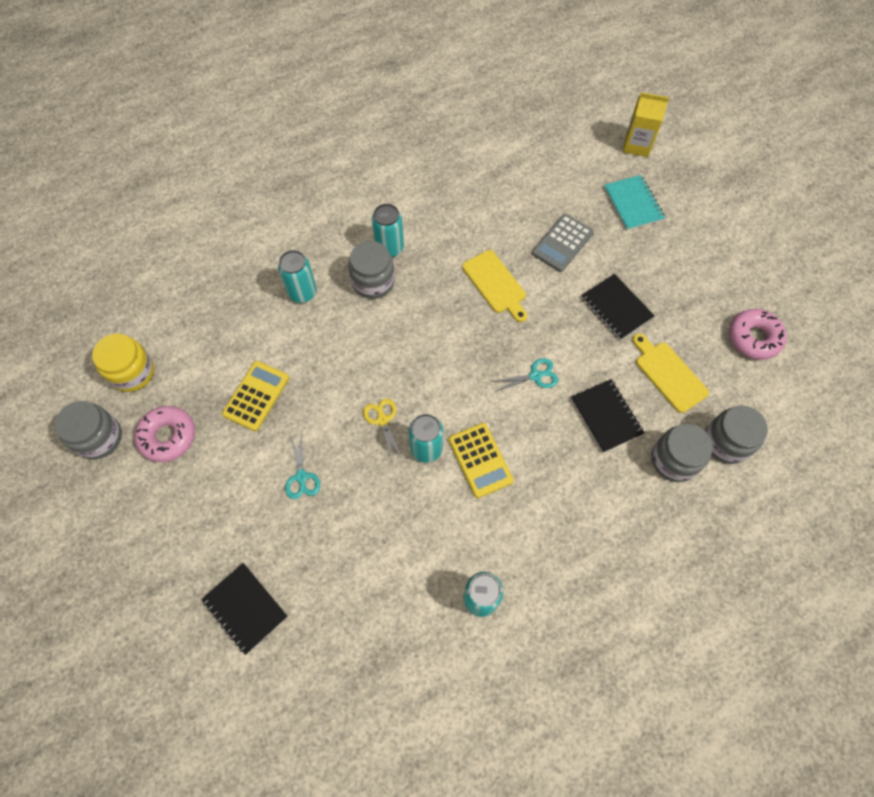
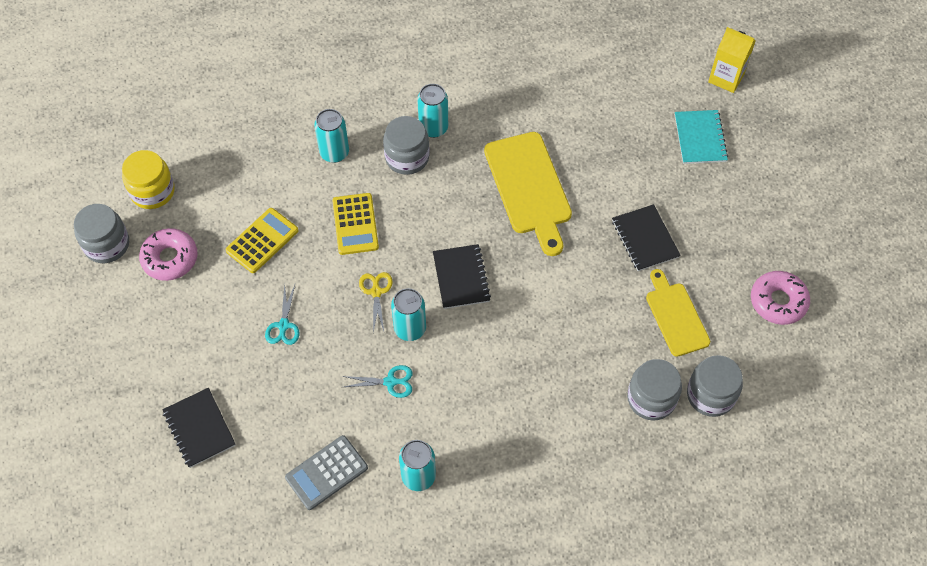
camera: 15 degrees right, 5 degrees down
(480, 460) = (459, 352): yellow calculator -> yellow calculator (355, 224)
(496, 284) = (529, 187): yellow cutting board -> yellow cutting board, size x1.57
(535, 376) = (539, 286): turquoise scissors -> turquoise scissors (390, 382)
(562, 243) = (611, 162): grey calculator -> grey calculator (326, 472)
(606, 416) = (597, 341): black notebook -> black notebook (461, 277)

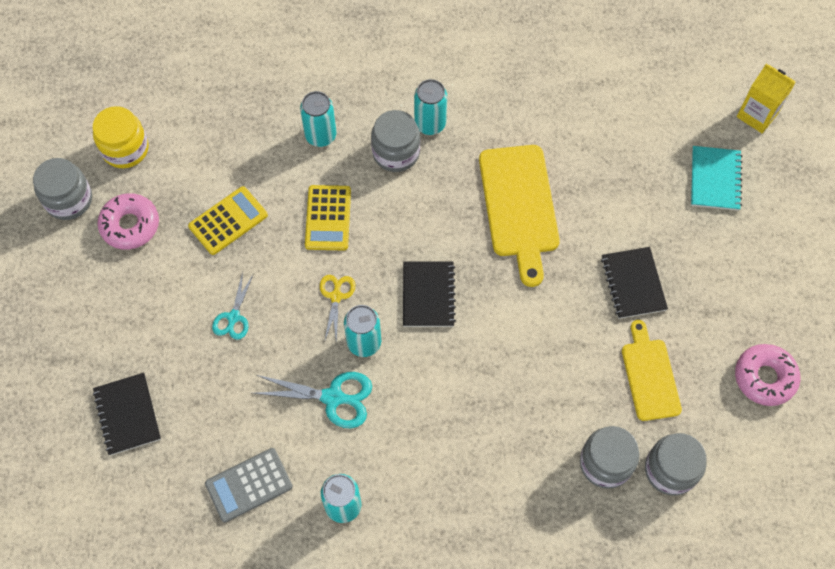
camera: 10 degrees right, 5 degrees up
(390, 382) = (333, 397): turquoise scissors -> turquoise scissors, size x1.58

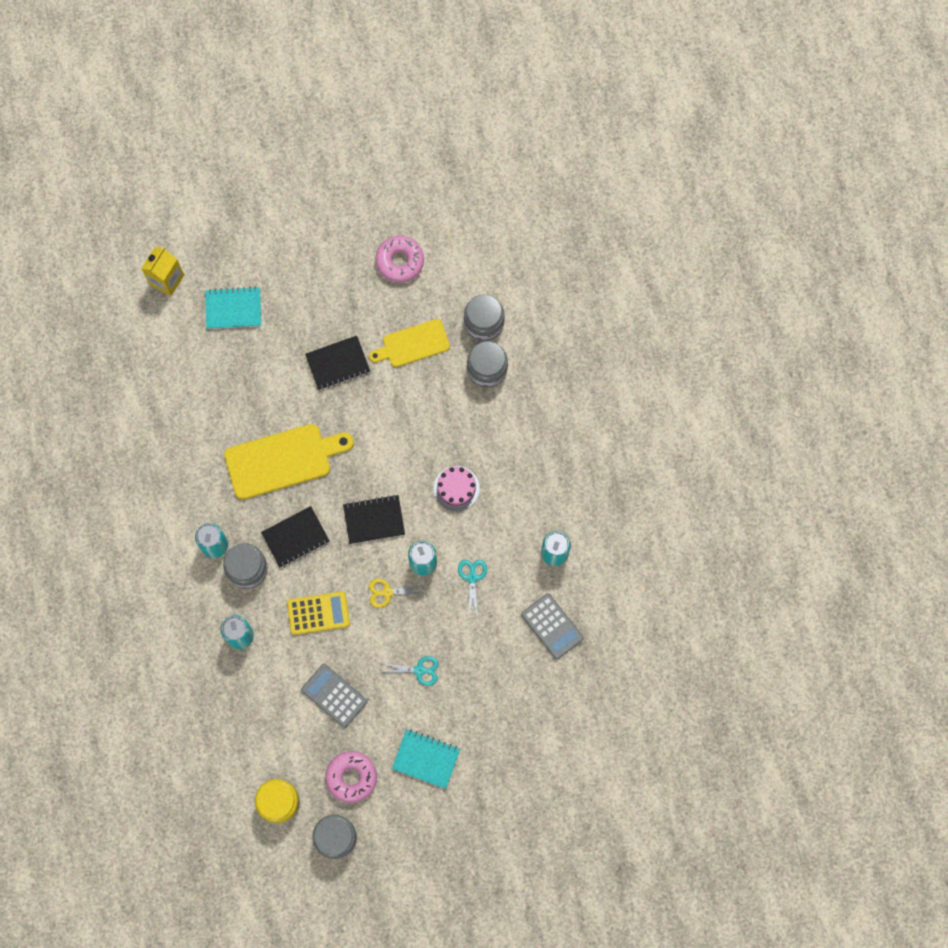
camera: 100 degrees left, 10 degrees up
(127, 308) = (426, 759): none -> turquoise notebook
(127, 414) = (514, 733): black notebook -> black notebook (295, 537)
(228, 221) = (334, 695): yellow calculator -> grey calculator
(333, 397) = (472, 577): turquoise scissors -> turquoise scissors, size x0.63
(451, 397) = (456, 488): none -> pink cake

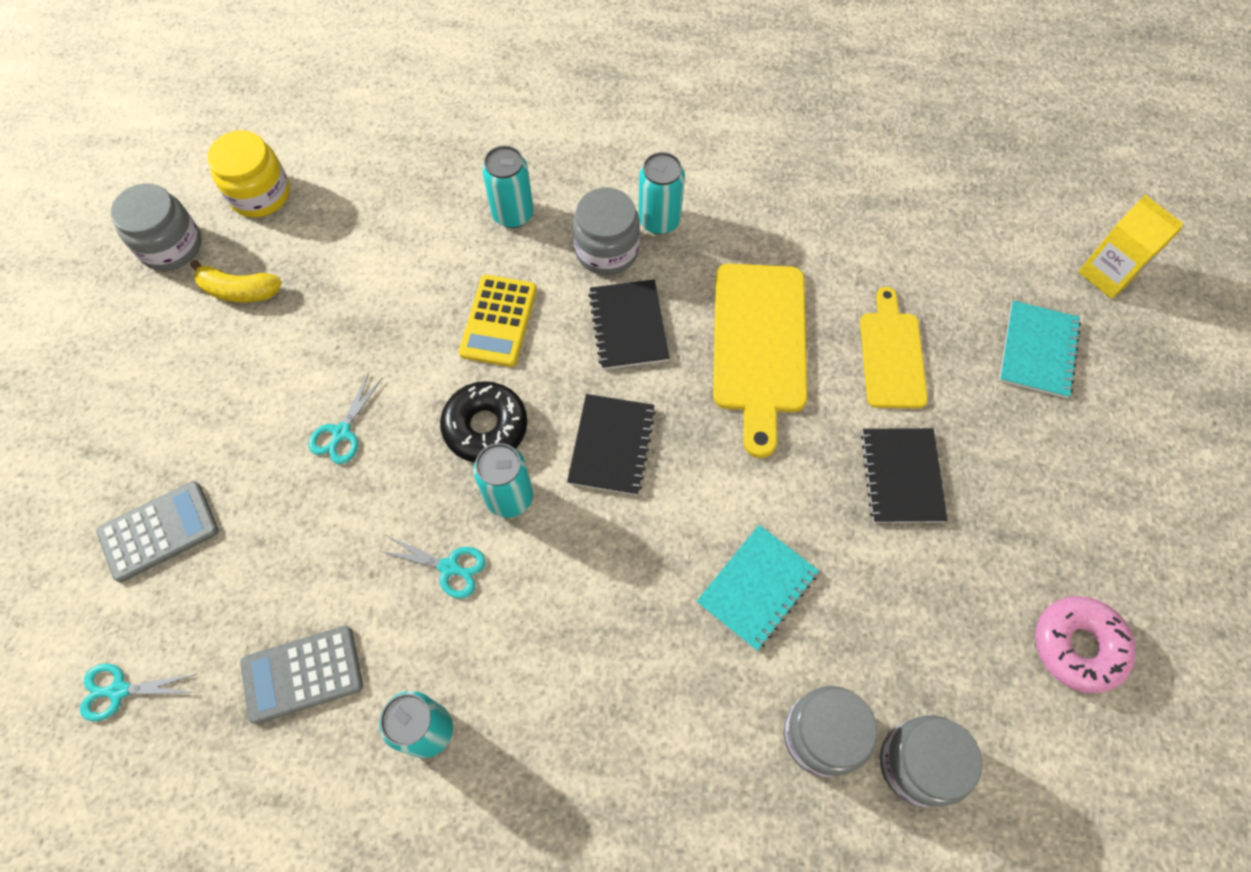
camera: 110 degrees right, 10 degrees down
(334, 695) = (367, 304): grey calculator -> grey calculator (159, 531)
(351, 777) = (239, 290): pink donut -> yellow banana
(387, 592) = (485, 427): yellow scissors -> black donut
(413, 344) = (906, 613): yellow cutting board -> yellow cutting board (891, 355)
(426, 759) = (205, 397): turquoise notebook -> turquoise notebook (757, 587)
(456, 488) = (614, 596): pink cake -> none
(594, 713) = (119, 691): none -> turquoise scissors

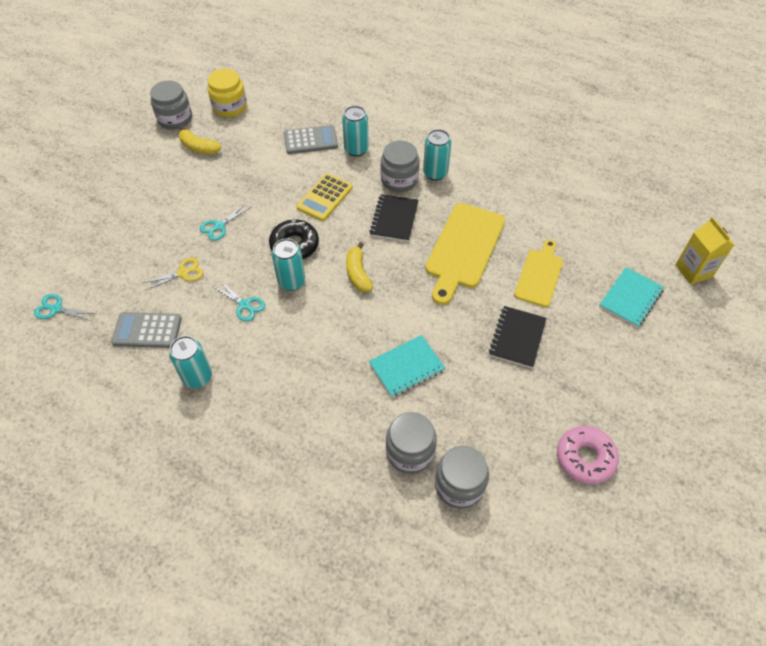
camera: 20 degrees right, 10 degrees down
(159, 531) = (109, 244): grey calculator -> grey calculator (310, 140)
(317, 543) = (183, 273): none -> yellow scissors
(611, 445) = (358, 273): black notebook -> yellow banana

